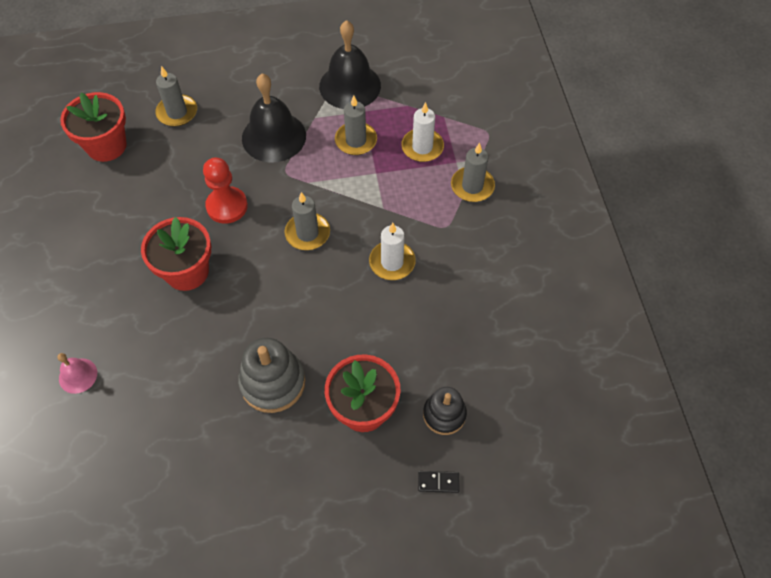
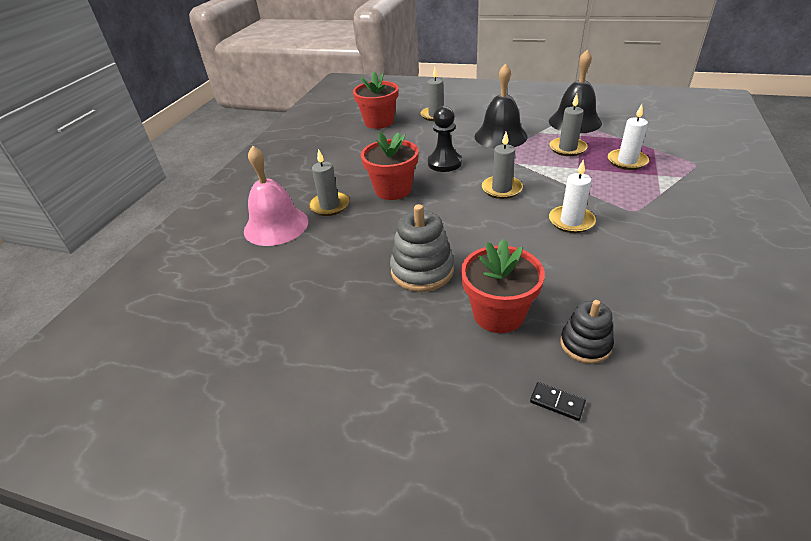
camera: 30 degrees right, 20 degrees down
(78, 375) = (276, 225): pink bell -> pink bell, size x2.02
(227, 206) = (444, 163): red pawn -> black pawn
(472, 186) = (670, 191): grey candle -> grey candle (329, 206)

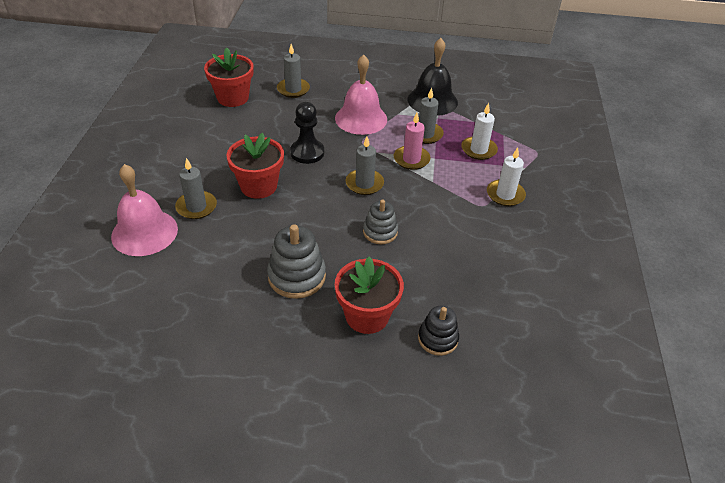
camera: 15 degrees left, 5 degrees up
(500, 136) = (361, 118): black bell -> pink bell
(517, 232) = (380, 232): none -> grey stacking toy
(552, 169) = (411, 159): none -> pink candle
(557, 402) = (415, 390): black domino -> none
(571, 221) = (428, 219): white candle -> white candle (505, 195)

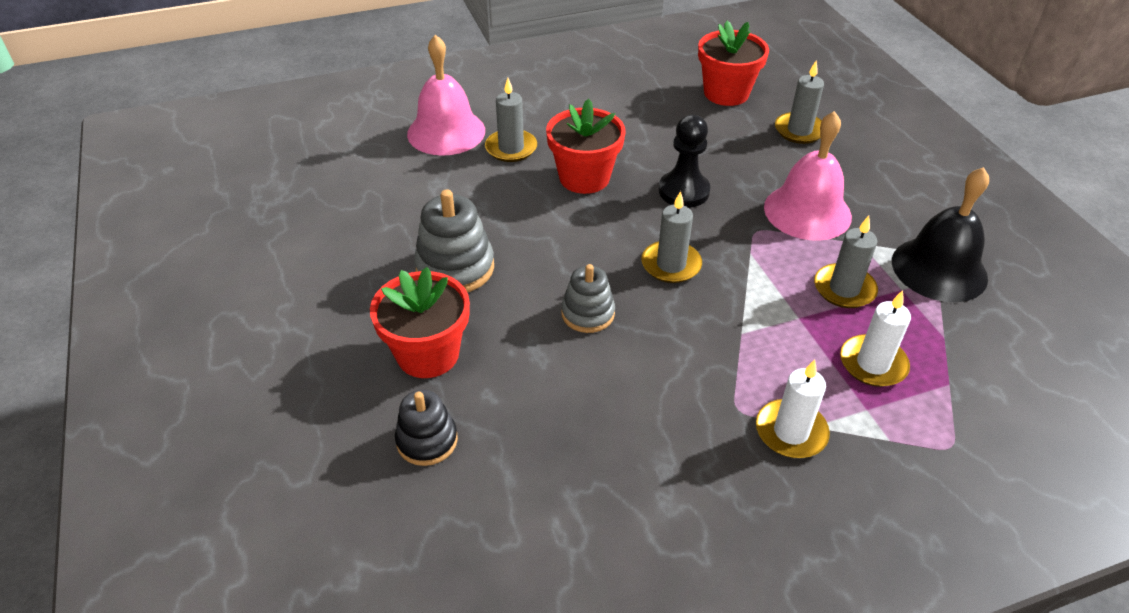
camera: 65 degrees right, 0 degrees up
(411, 159) = (769, 293): pink candle -> none

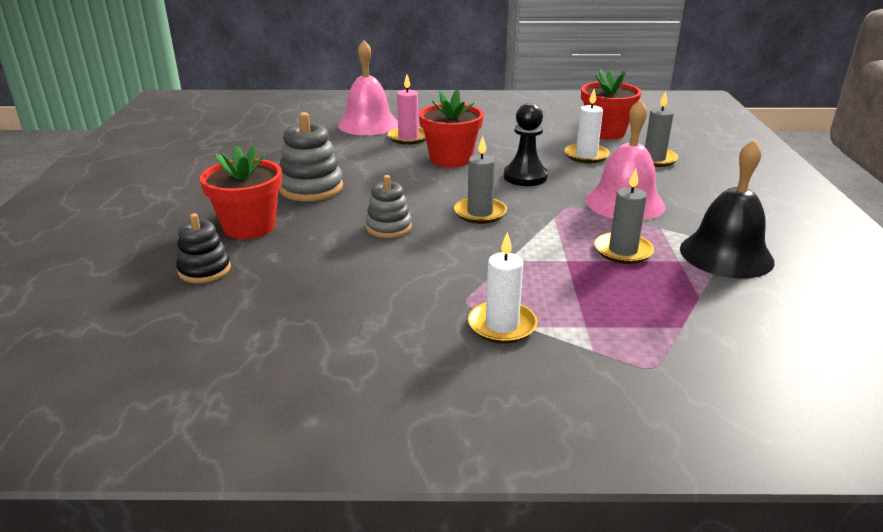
camera: 20 degrees right, 15 degrees down
(511, 148) = (408, 138): grey candle -> pink candle
(873, 364) = (614, 299): white candle -> white candle (586, 156)

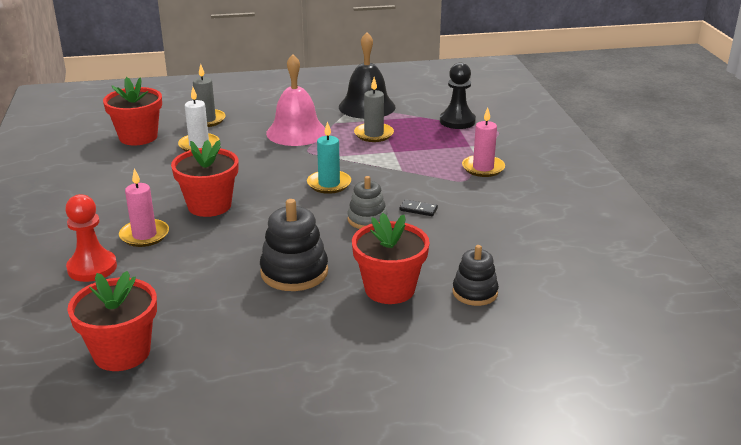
camera: 100 degrees left, 0 degrees up
(253, 134) = (122, 353): none -> red flower pot
(311, 188) = (294, 272): grey stacking toy -> black stacking toy
(368, 124) = (92, 268): pink bell -> red pawn
(398, 259) = (418, 209): none -> black domino
(480, 213) = (329, 184): grey candle -> turquoise candle
(502, 325) = (483, 168): white candle -> pink candle
(525, 177) = (250, 169): black pawn -> black pawn (457, 121)

